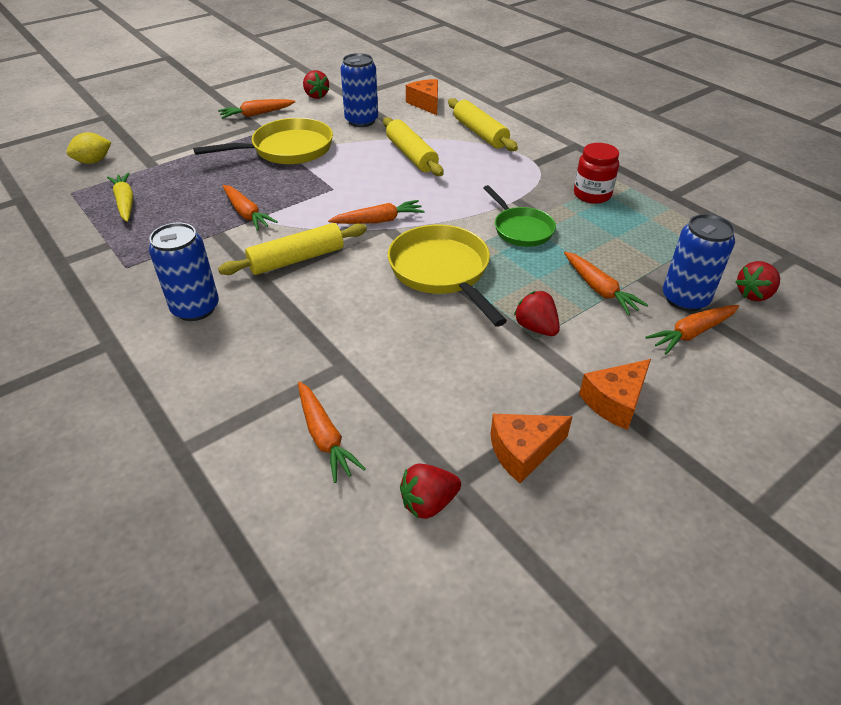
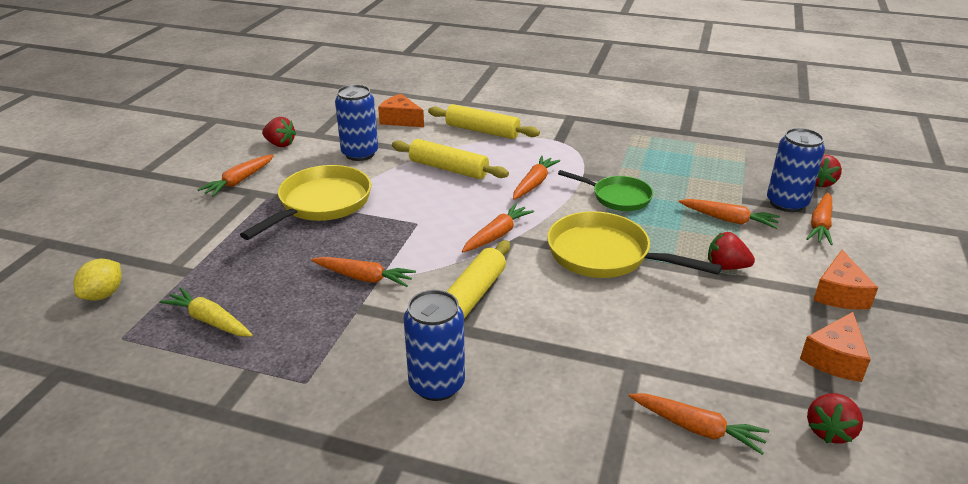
camera: 35 degrees left, 10 degrees down
(464, 191) = (534, 183): none -> orange carrot
(592, 195) = (632, 151): red jar -> none

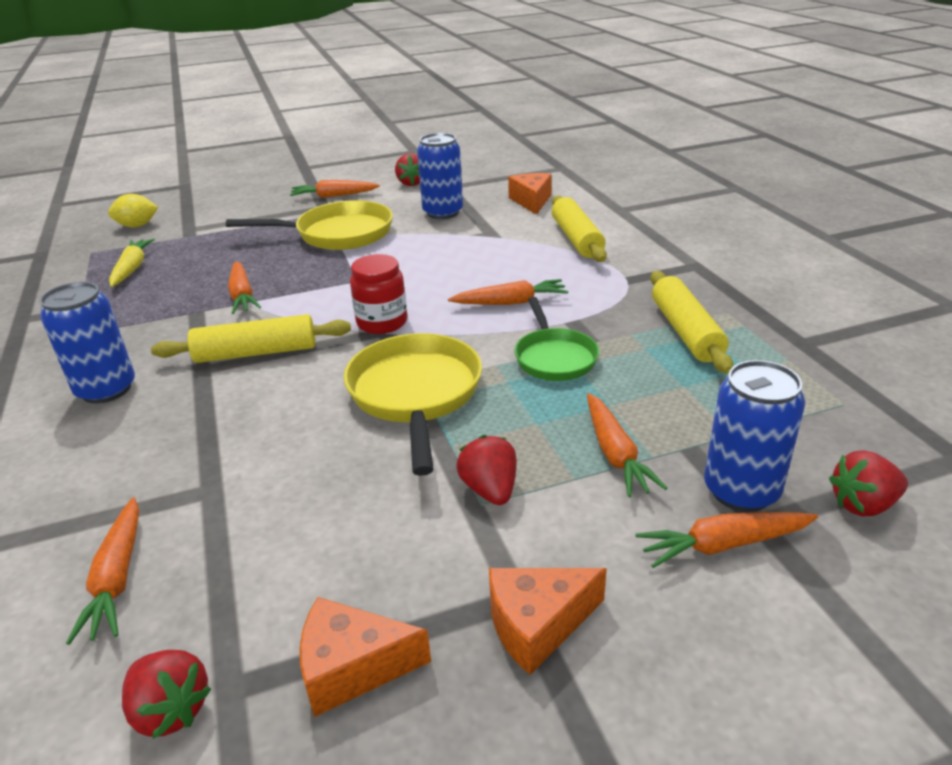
camera: 55 degrees right, 0 degrees up
(448, 169) = (474, 254): yellow rolling pin -> yellow rolling pin (685, 331)
(497, 235) = (382, 322): orange carrot -> red jar
(829, 431) = (171, 710): red strawberry -> red strawberry turned 135 degrees counterclockwise

